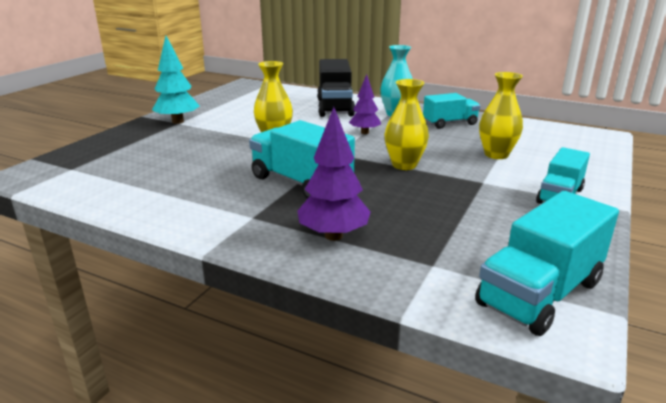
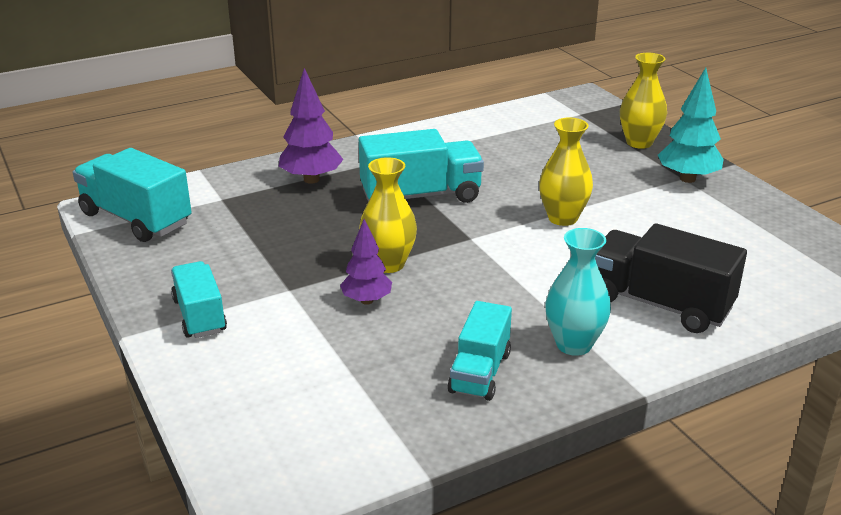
camera: 125 degrees right, 5 degrees up
(364, 132) = (519, 283): purple tree -> purple tree (366, 300)
(496, 154) = (333, 342): yellow vase -> yellow vase (639, 143)
(540, 293) = (136, 219): turquoise truck -> turquoise truck turned 45 degrees counterclockwise

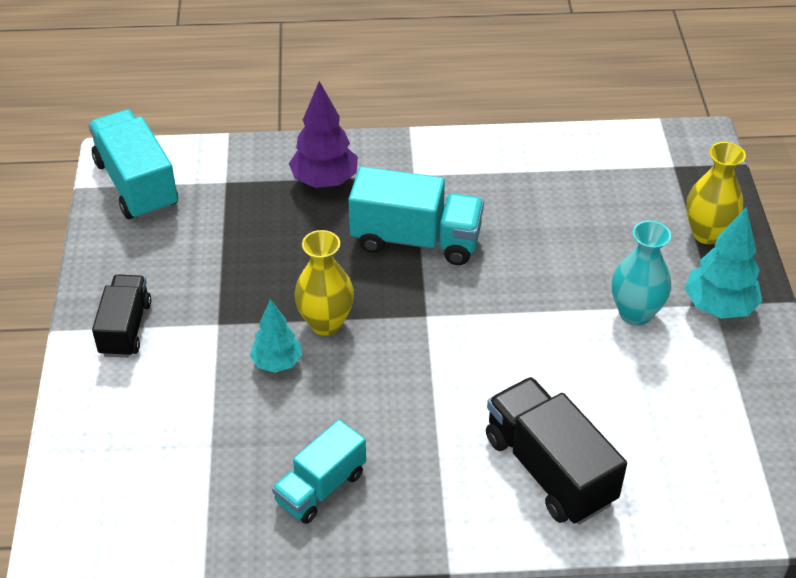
camera: 25 degrees right, 15 degrees up
(199, 316) = (125, 328): turquoise truck -> black truck
(366, 300) = (277, 363): purple tree -> turquoise tree
(562, 218) = (538, 319): yellow vase -> none
(574, 344) = (428, 488): turquoise vase -> turquoise vase (635, 313)

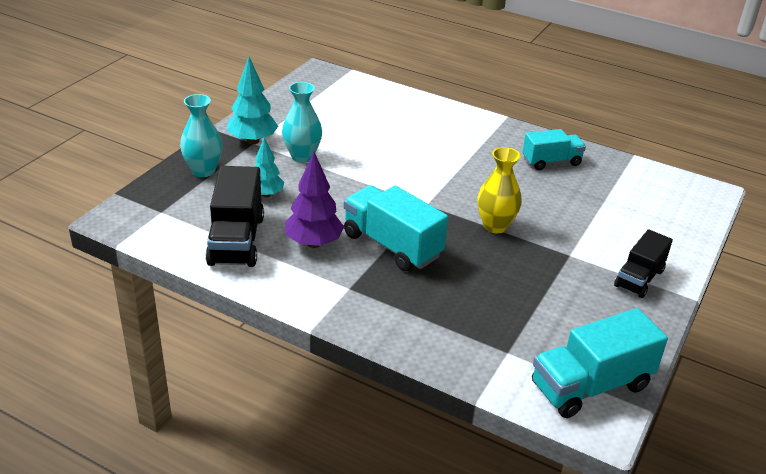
camera: 150 degrees left, 10 degrees down
(137, 185) = (590, 386): turquoise truck -> turquoise truck turned 60 degrees clockwise
(277, 363) = (541, 219): turquoise tree -> turquoise tree (266, 194)
(324, 181) = (424, 315): purple tree -> purple tree (314, 243)
(549, 469) = (425, 125): black truck -> black truck (236, 240)
(707, 233) = (203, 171): yellow vase -> turquoise vase

